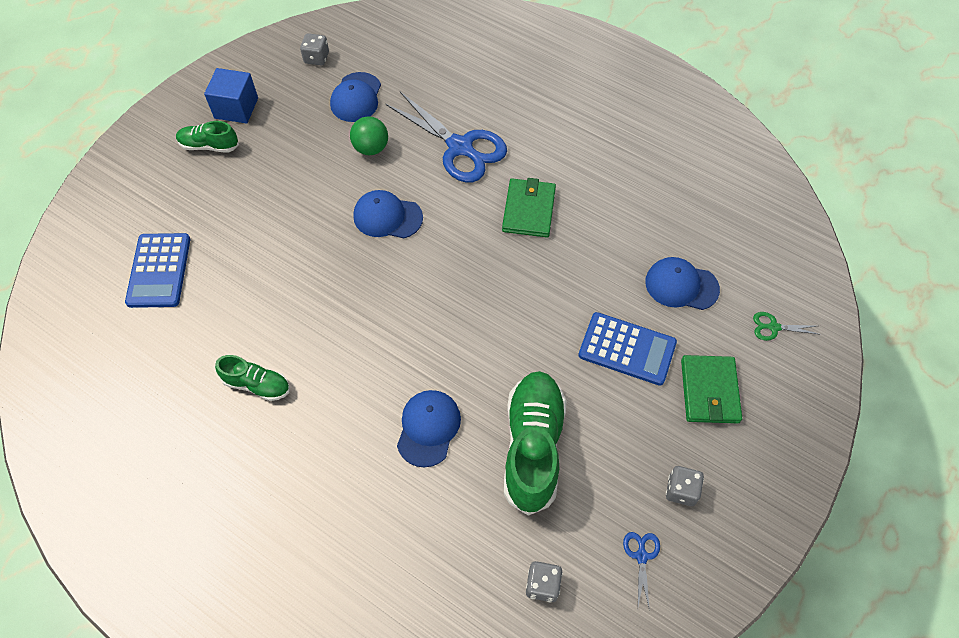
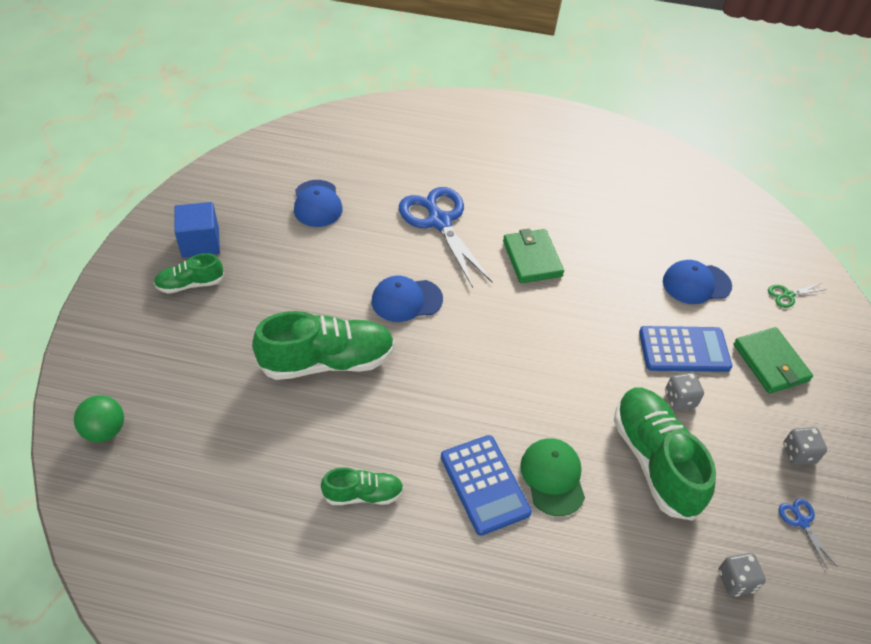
camera: 25 degrees left, 10 degrees down
(159, 270) = (199, 417): blue calculator -> blue calculator (485, 484)
(288, 254) = (327, 361): none -> green shoe
(316, 58) = (258, 179): grey dice -> grey dice (680, 399)
(371, 148) = (356, 244): green ball -> green ball (105, 430)
(428, 428) = (552, 477): blue cap -> green cap
(460, 147) = (439, 222): blue scissors -> blue scissors turned 135 degrees counterclockwise

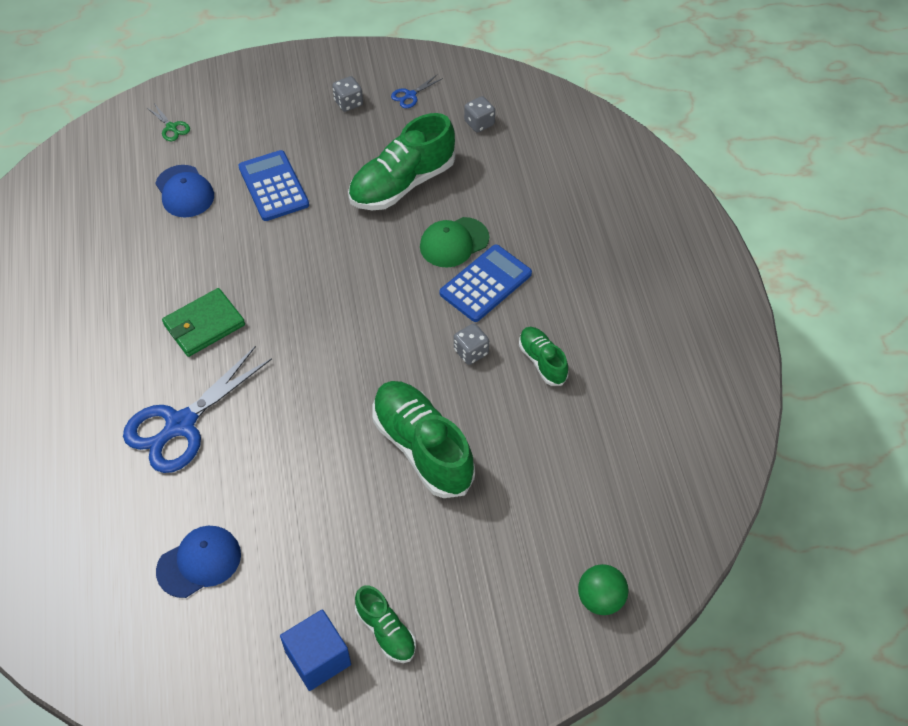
camera: 110 degrees left, 5 degrees up
(406, 300) = (312, 412): blue cap -> none
(680, 399) = (331, 179): grey dice -> grey dice (471, 352)
(770, 363) = (261, 129): green wallet -> none

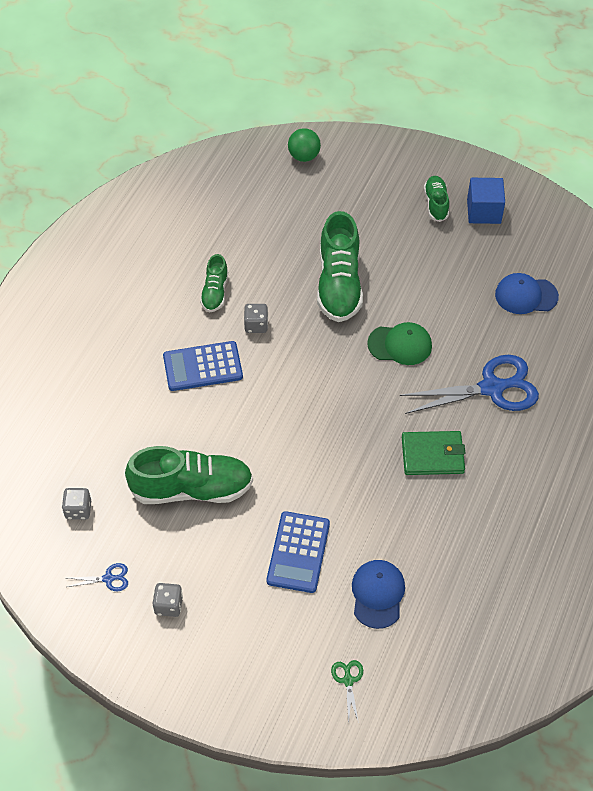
camera: 145 degrees left, 0 degrees up
(454, 242) = (196, 412): green cap -> green cap (400, 345)

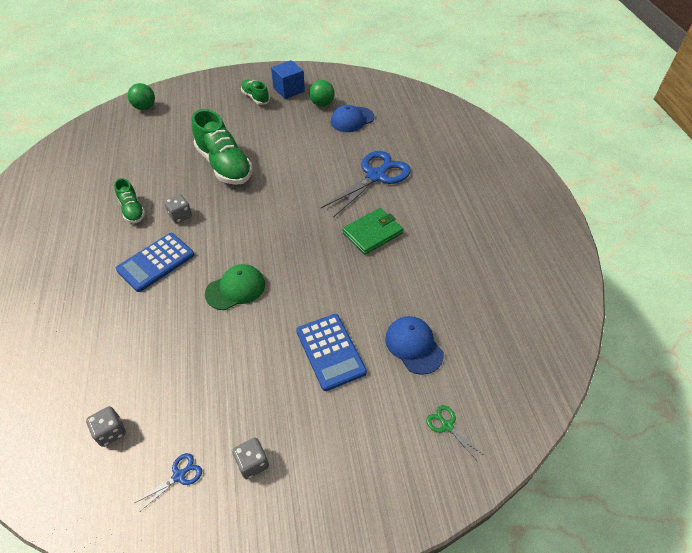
camera: 35 degrees left, 5 degrees down
(192, 489) = (207, 354): green shoe -> none
(400, 345) = (295, 180): green cap -> green cap (235, 289)
(507, 254) = (322, 104): none -> green ball

